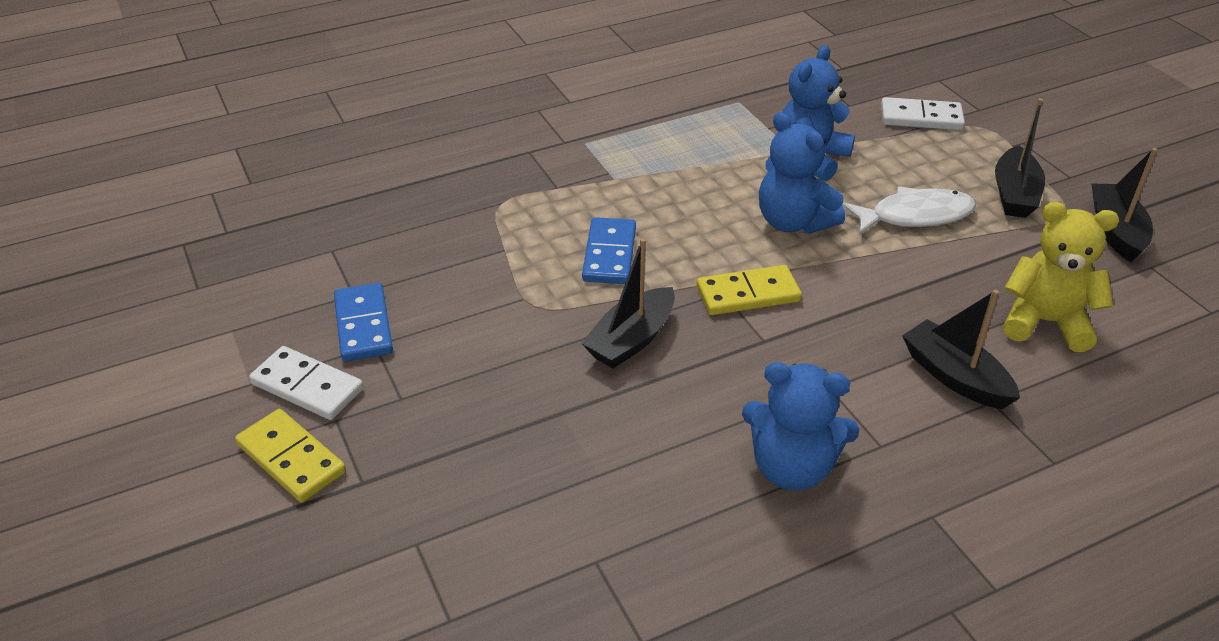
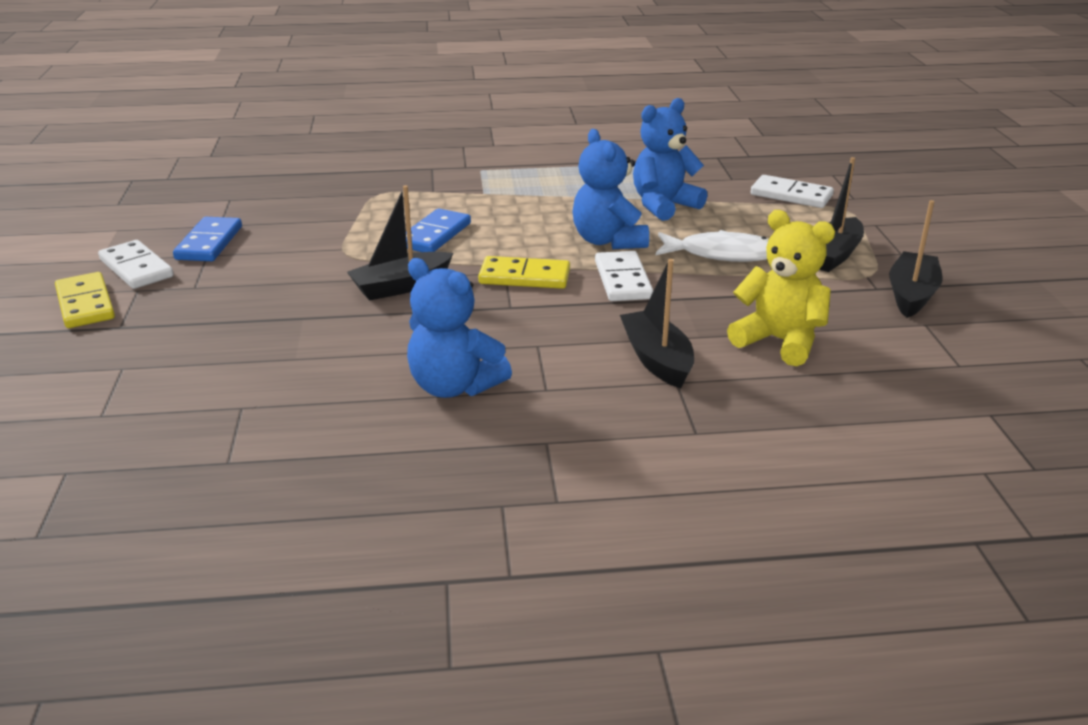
camera: 20 degrees right, 10 degrees down
(847, 275) = (623, 280): none -> white domino

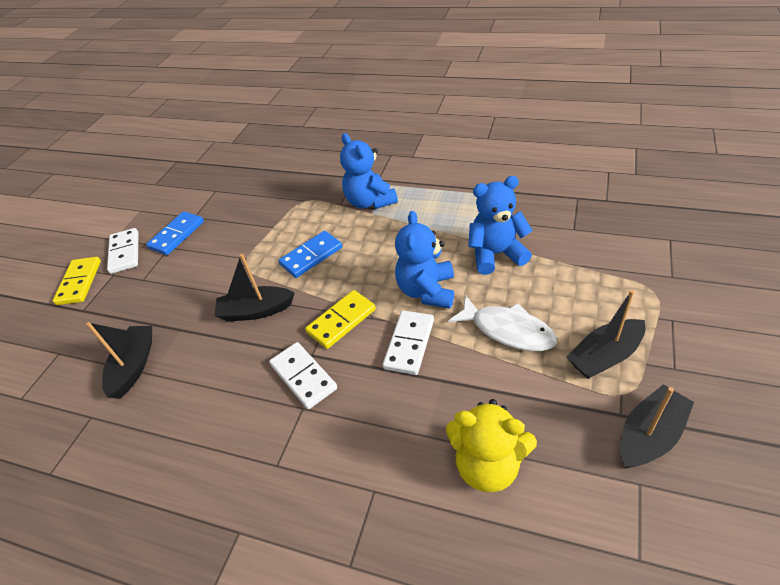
camera: 30 degrees right, 15 degrees up
(454, 386) = (220, 440): blue teddy bear -> blue teddy bear (370, 202)
(524, 277) = (341, 321): yellow domino -> yellow domino turned 75 degrees counterclockwise
(657, 359) = (375, 456): black boat -> black boat (134, 366)
(779, 341) = (488, 465): yellow teddy bear -> yellow teddy bear turned 135 degrees clockwise
(791, 195) = (614, 262): white domino -> white domino (303, 376)

